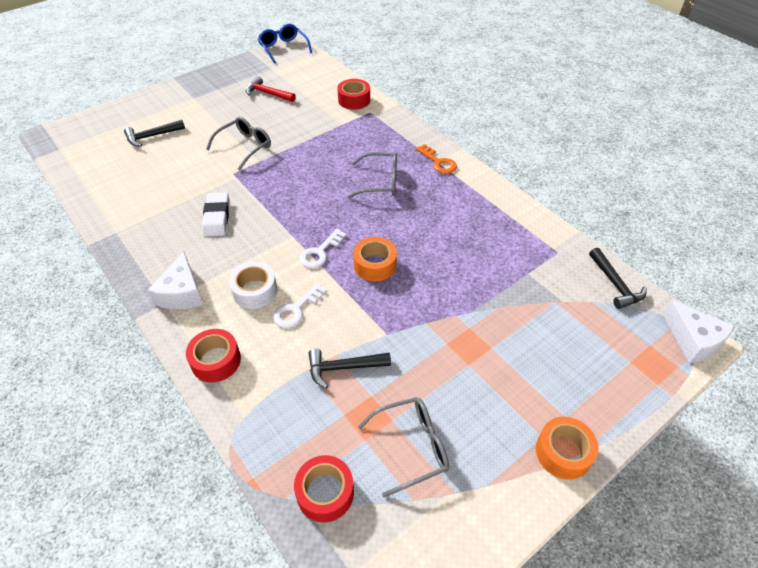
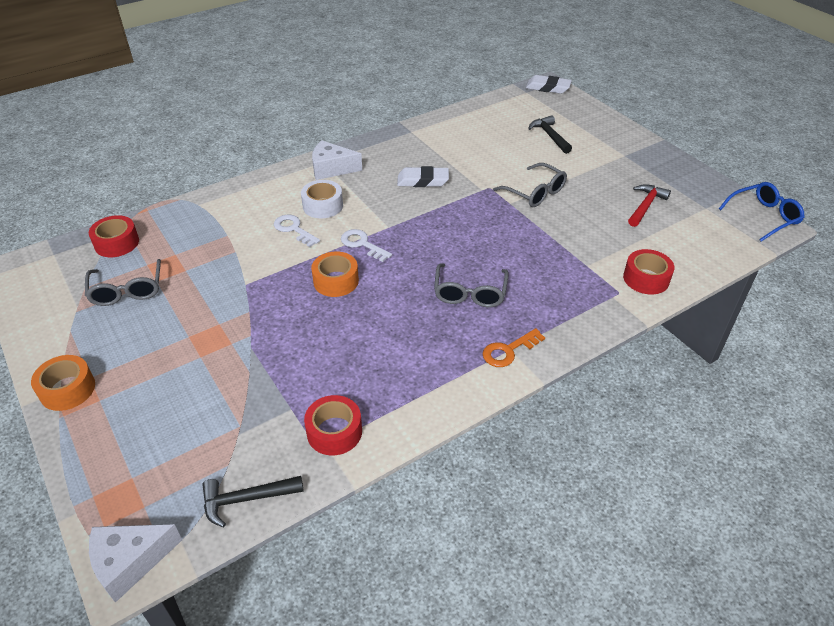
camera: 95 degrees right, 5 degrees down
(56, 135) = (548, 88): none -> white eraser
(216, 361) = (255, 189): red tape -> red tape (334, 432)
(344, 367) = (220, 255): black hammer -> none

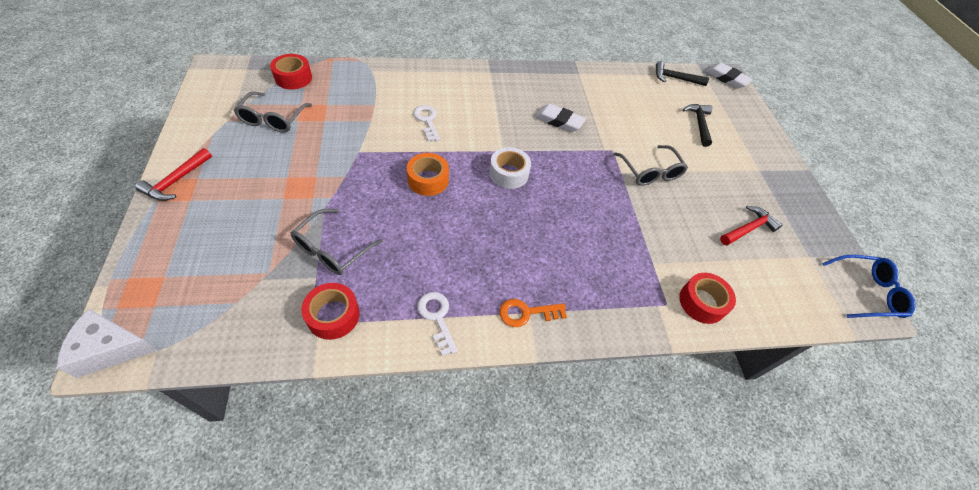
camera: 20 degrees right, 10 degrees up
(67, 389) = (176, 181): orange tape -> red hammer
(246, 499) = (227, 340): black hammer -> black hammer (675, 78)
(323, 206) = (463, 110): white tape -> white tape (508, 173)
(331, 169) = (492, 81): white cheese -> none
(362, 244) = (471, 157): white key -> white key (437, 318)
(470, 293) = (529, 242): grey glasses -> grey glasses (332, 250)

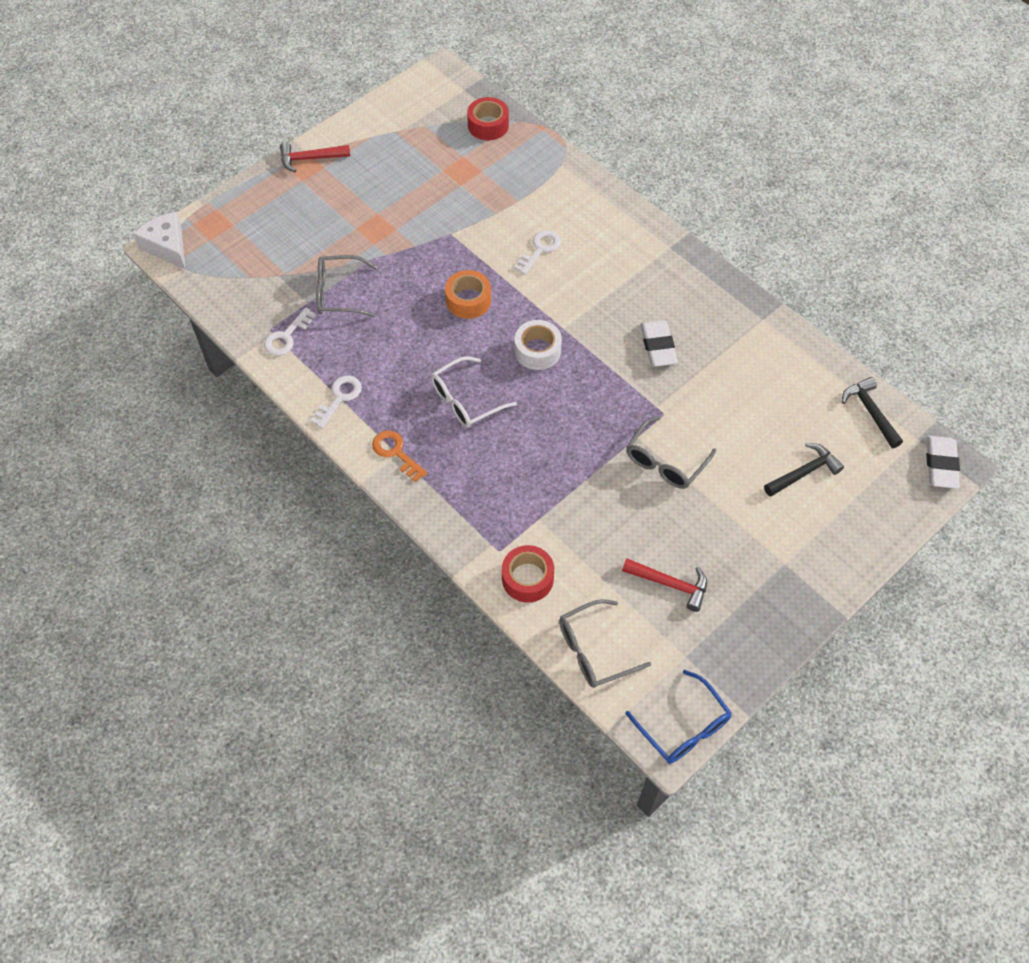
camera: 60 degrees right, 5 degrees up
(273, 119) = (426, 155): grey glasses -> grey glasses (594, 650)
(333, 315) = (286, 336): red tape -> white key
(515, 238) = (465, 400): none -> white glasses

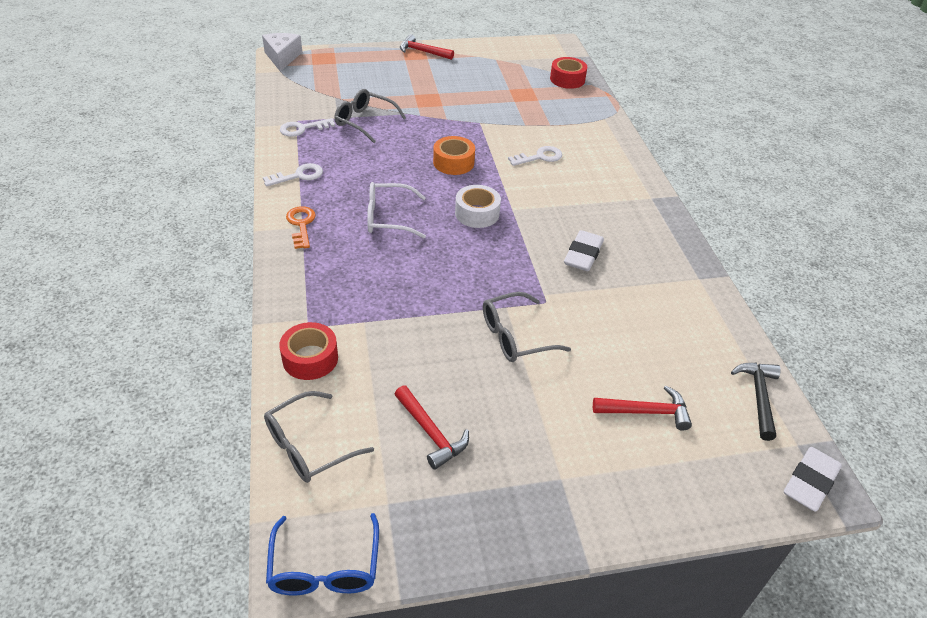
camera: 30 degrees right, 15 degrees down
(594, 650) = (308, 446): grey glasses -> grey glasses turned 45 degrees counterclockwise
(804, 472) = (646, 412): black hammer -> red hammer

